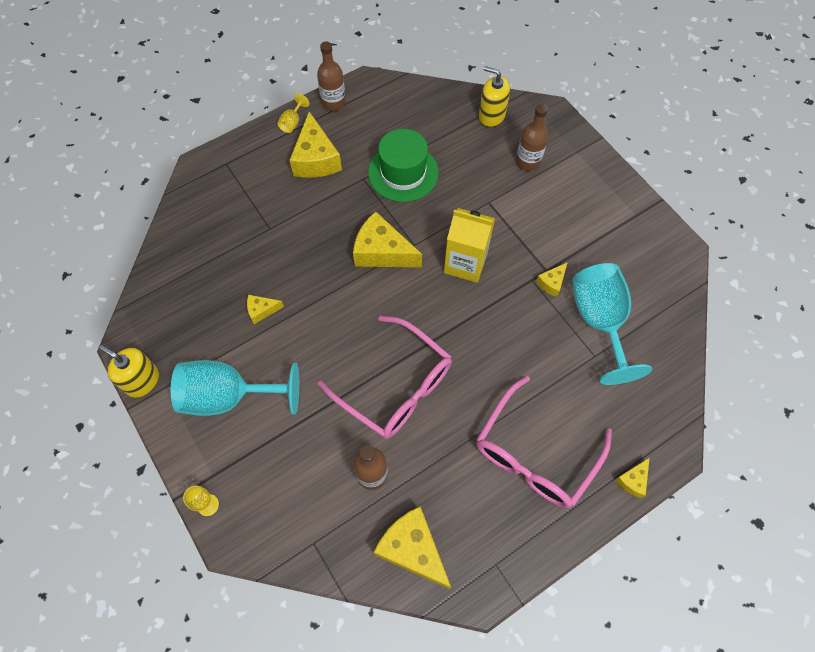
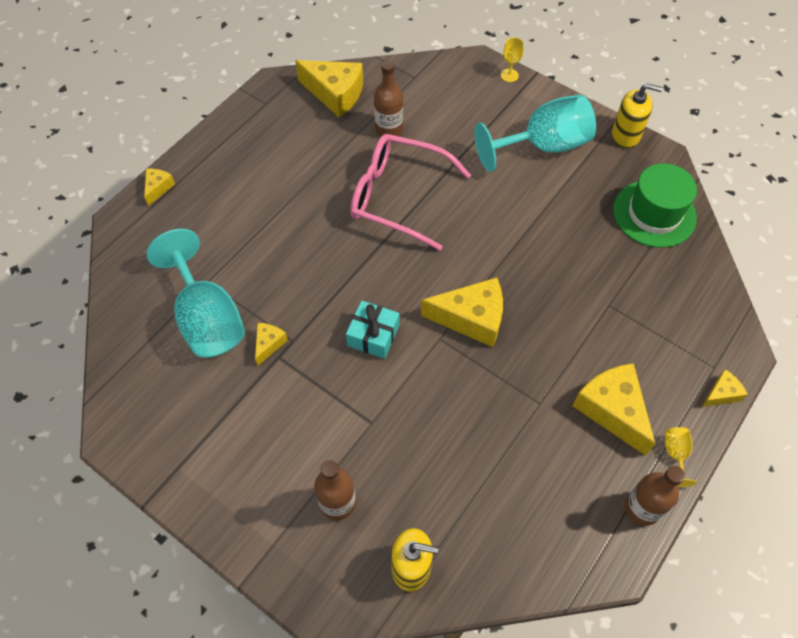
camera: 160 degrees right, 5 degrees down
(262, 310) = (561, 221): yellow cheese -> yellow cheese (721, 394)
(403, 173) = (494, 428): green hat -> green hat (654, 214)
(465, 263) = (373, 335): yellow carton -> turquoise gift
(535, 454) = (251, 182): pink glasses -> none

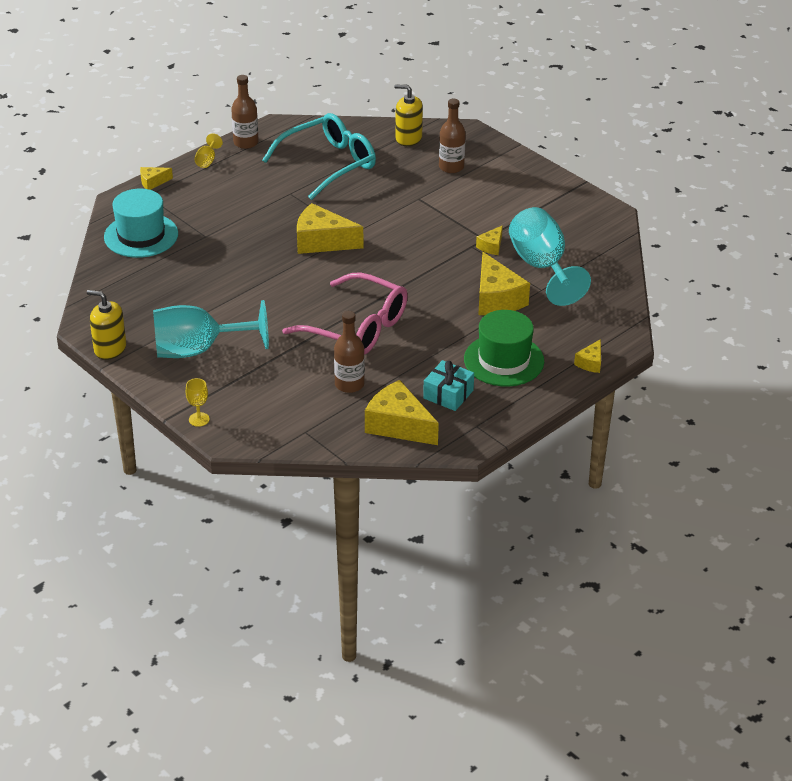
camera: 170 degrees left, 20 degrees down
(373, 335) = (405, 241): turquoise gift -> turquoise gift (448, 394)
(509, 478) = (329, 164): none -> turquoise glasses
(612, 410) = (238, 184): yellow cheese -> yellow cheese (496, 299)
(654, 214) = (126, 287): green hat -> green hat (504, 360)
(682, 293) = (141, 235): none -> turquoise hat

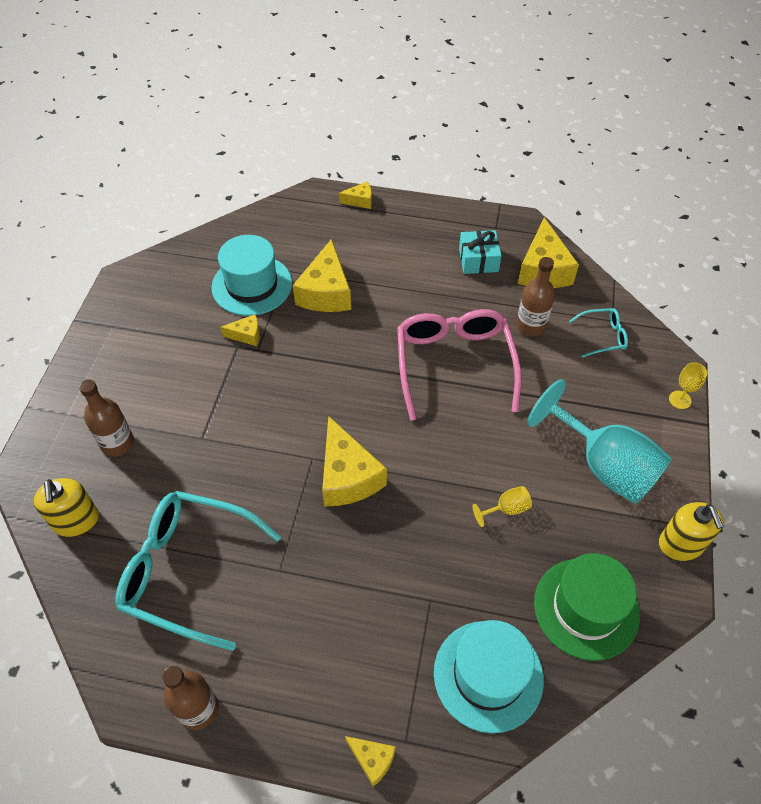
camera: 125 degrees left, 15 degrees up
(207, 160) = (274, 727): yellow goblet -> yellow goblet (506, 509)
(296, 416) = (603, 336): none -> turquoise glasses
(496, 299) = (326, 292): yellow cheese -> yellow cheese turned 150 degrees clockwise
(504, 360) = (405, 249): green hat -> green hat (586, 608)
(542, 267) = (252, 285): turquoise goblet -> turquoise hat

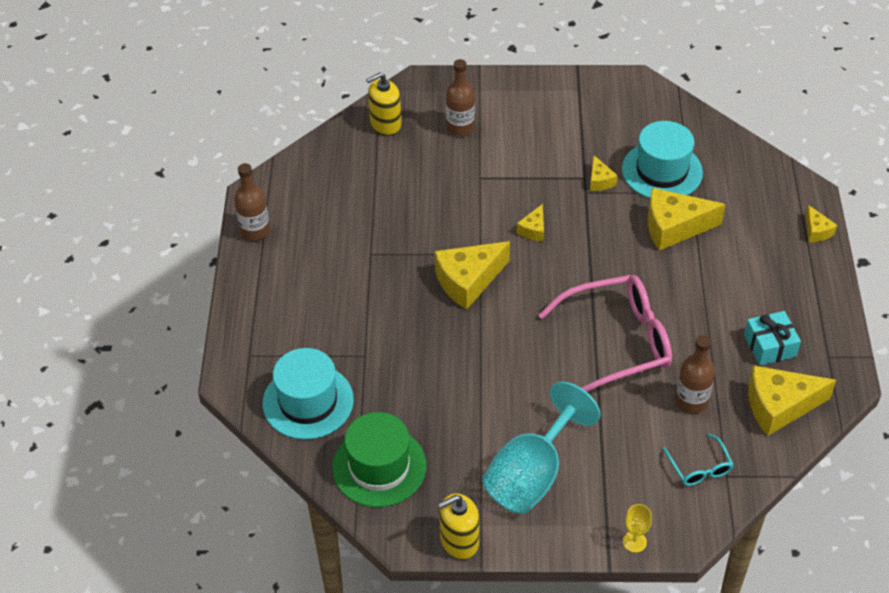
camera: 80 degrees right, 5 degrees down
(187, 570) = (359, 198): turquoise glasses -> none
(372, 760) = (233, 337): yellow cheese -> yellow cheese (533, 230)
(506, 509) = (463, 400): yellow goblet -> none

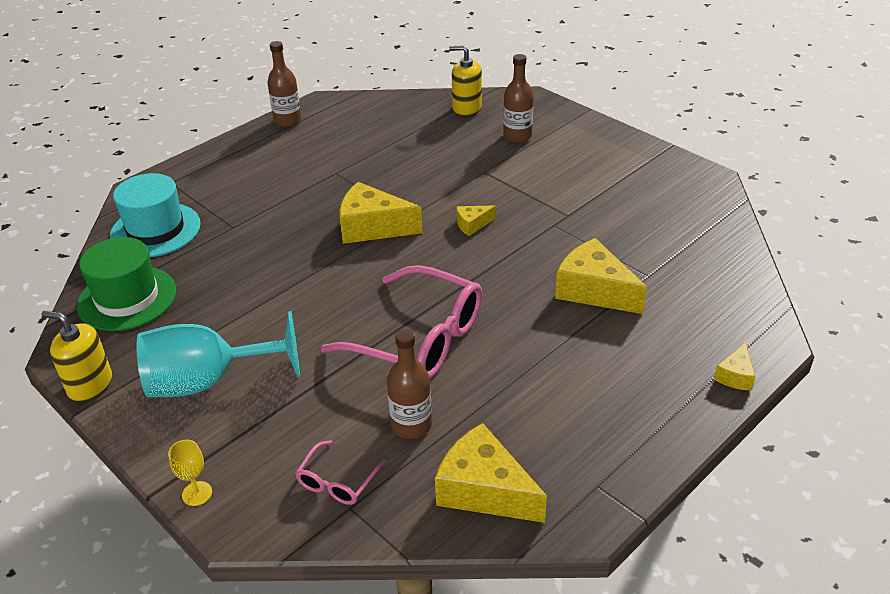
camera: 45 degrees right, 10 degrees down
(599, 181) = (576, 224): yellow cheese -> none
(662, 171) = (643, 246): turquoise hat -> none
(699, 468) = (337, 482): turquoise glasses -> pink glasses
(770, 345) = (549, 434): turquoise gift -> none

